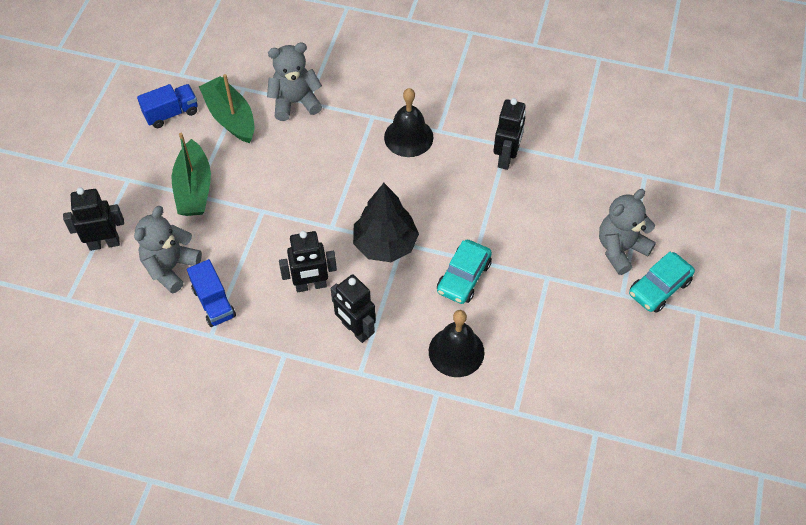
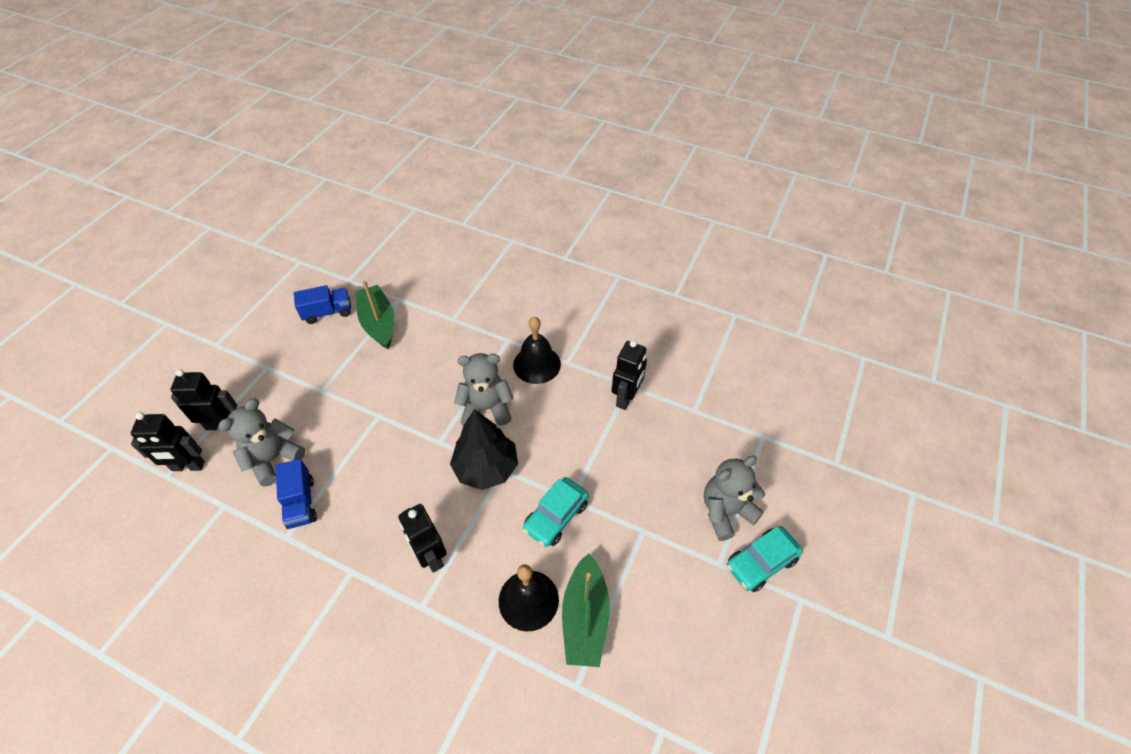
camera: 10 degrees right, 5 degrees down
(194, 188) = (323, 384): green boat -> green boat (585, 618)
(295, 102) = (441, 317): grey teddy bear -> grey teddy bear (486, 408)
(311, 285) = (400, 500): black robot -> black robot (188, 466)

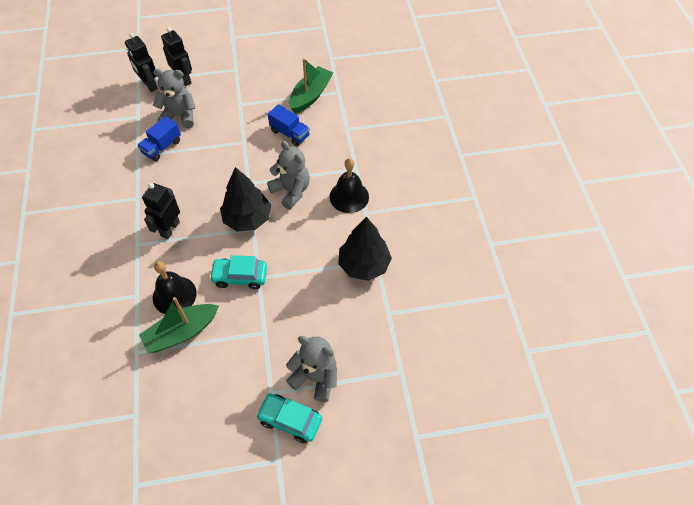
camera: 55 degrees right, 5 degrees up
(328, 312) = (297, 67): blue truck -> blue truck (290, 133)
(626, 398) = (364, 264): black robot -> black tree

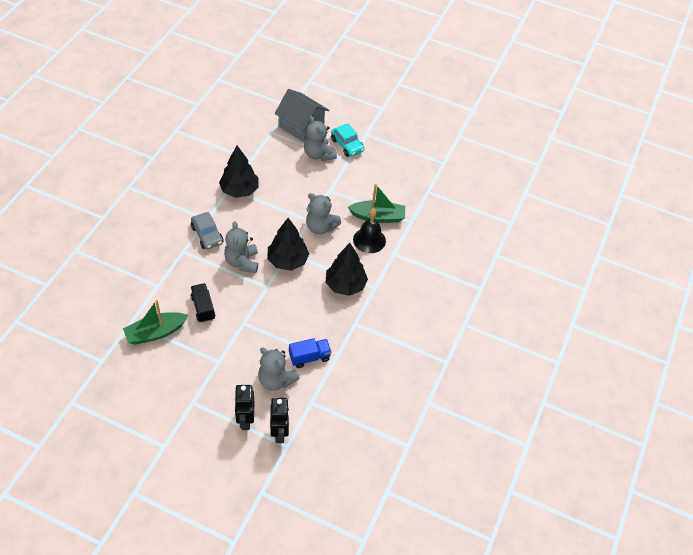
camera: 150 degrees left, 5 degrees down
(170, 229) = (345, 285): black robot -> black tree
(240, 276) = (320, 227): turquoise car -> grey teddy bear
(290, 133) = (203, 308): blue truck -> black truck
(349, 196) = (207, 235): black bell -> grey car
(373, 410) = (301, 126): none -> grey house

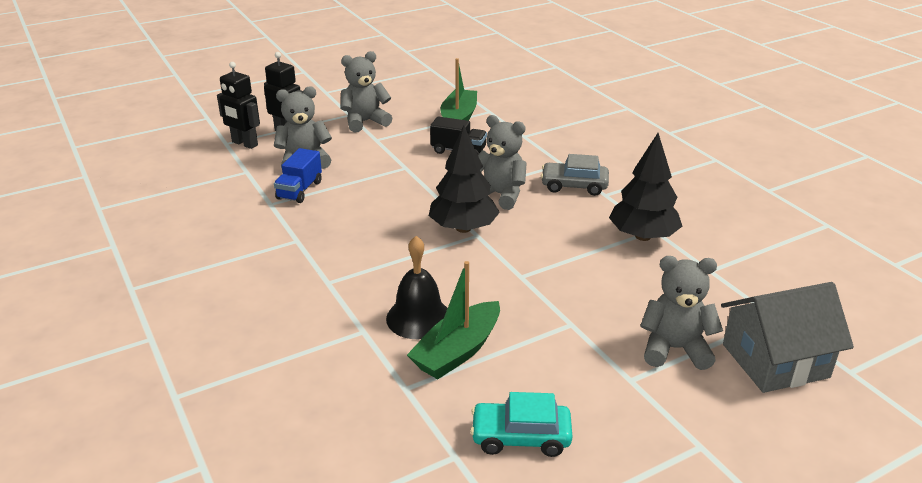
camera: 130 degrees right, 20 degrees down
(320, 227) = (496, 280): grey teddy bear -> grey teddy bear (365, 122)
(345, 285) = (365, 258): black tree -> none
(347, 145) = (679, 399): turquoise car -> turquoise car (520, 437)

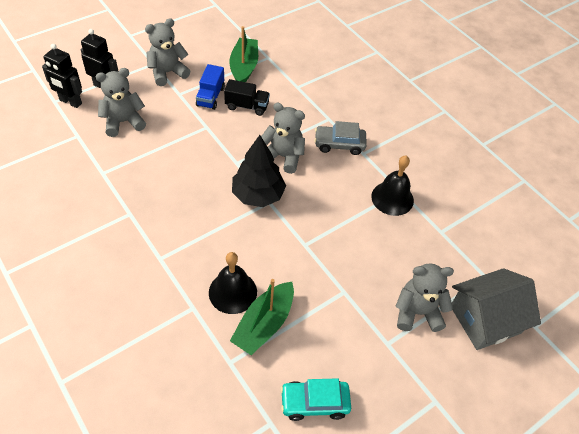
camera: 10 degrees left, 20 degrees up
(300, 190) = (124, 157): blue truck -> blue truck (210, 97)
(643, 236) = (392, 198): black tree -> black bell

